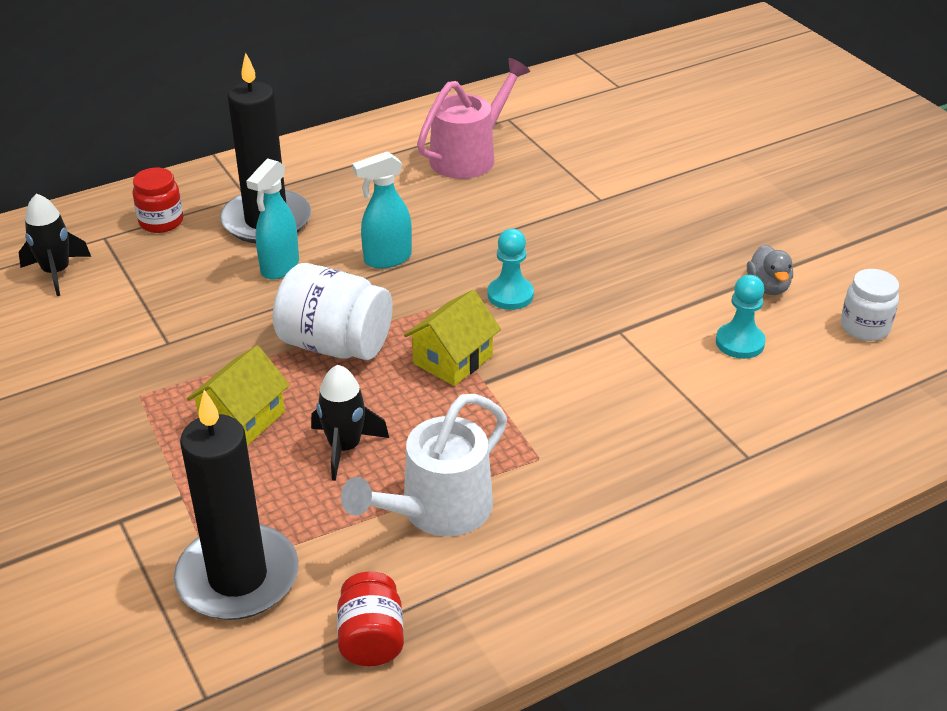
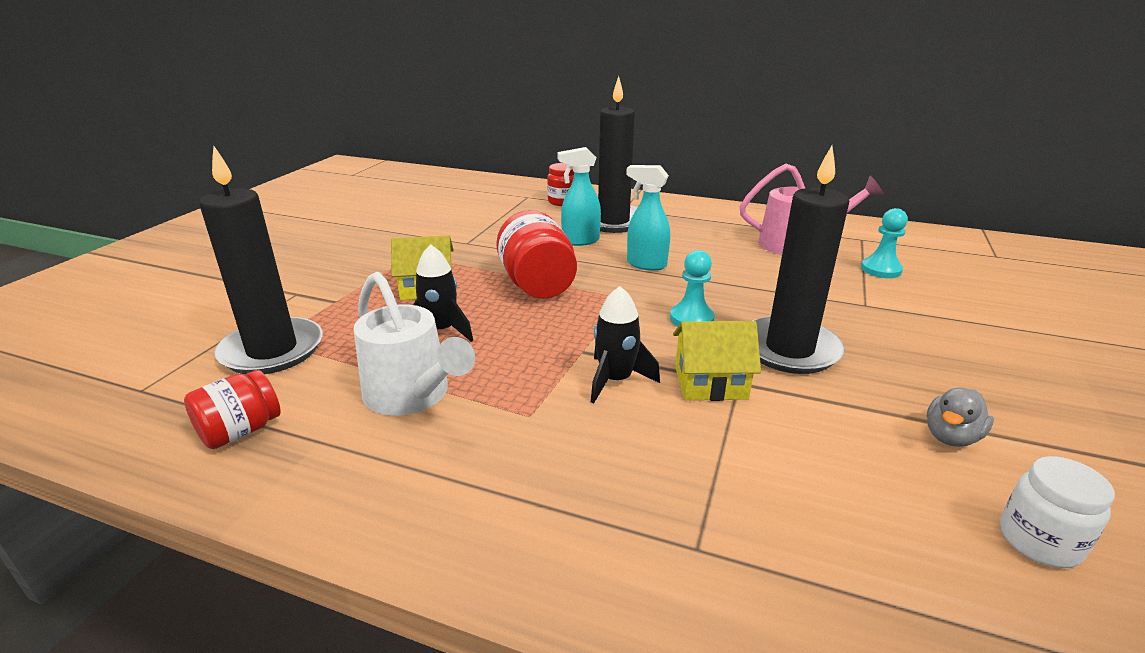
camera: 50 degrees right, 10 degrees down
(56, 272) = (482, 199): black rocket -> black rocket (615, 380)
(335, 345) = (537, 285): white jar -> red jar
(437, 511) = (413, 396): white watering can -> white watering can turned 135 degrees counterclockwise
(453, 359) = (586, 328): yellow house -> yellow house (710, 383)
(609, 278) = (789, 349): none -> black candle
(740, 342) = (845, 457): turquoise pawn -> turquoise pawn (881, 270)

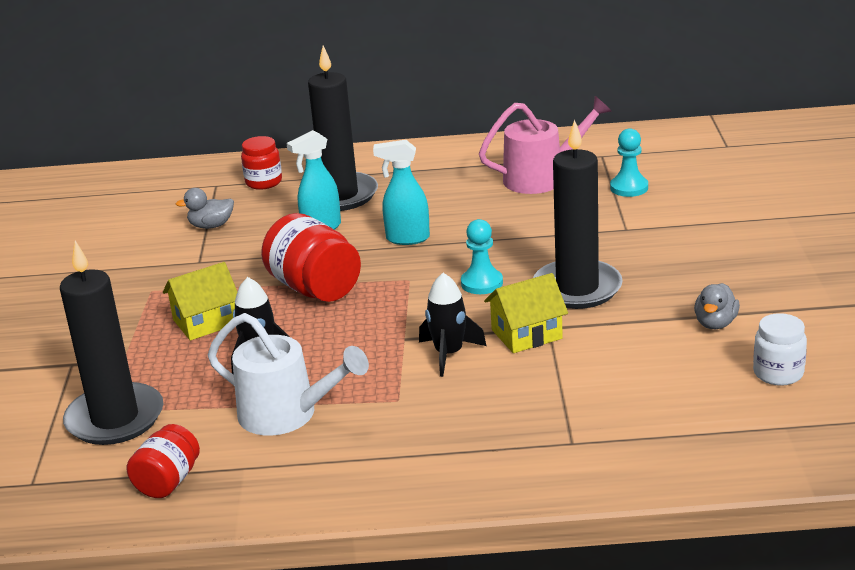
camera: 20 degrees left, 0 degrees up
(499, 221) = (211, 226): none -> grey duck

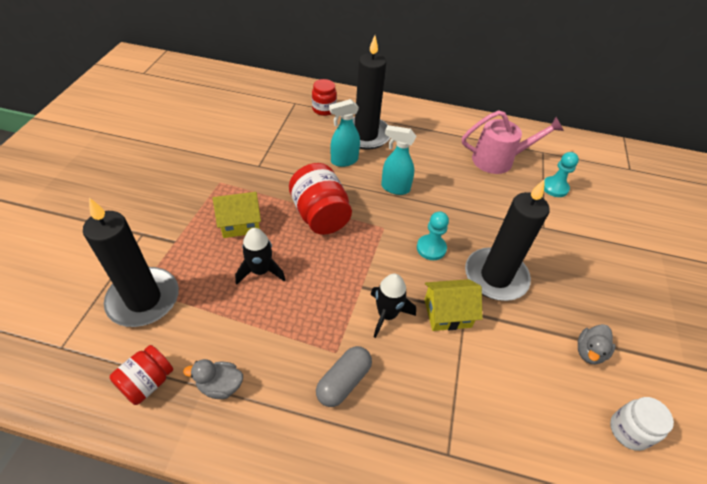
camera: 10 degrees right, 20 degrees up
(211, 226) = (278, 136): grey duck -> grey duck (220, 385)
(288, 415) = (256, 339): white watering can -> none
(419, 420) = (343, 382): none -> grey capsule

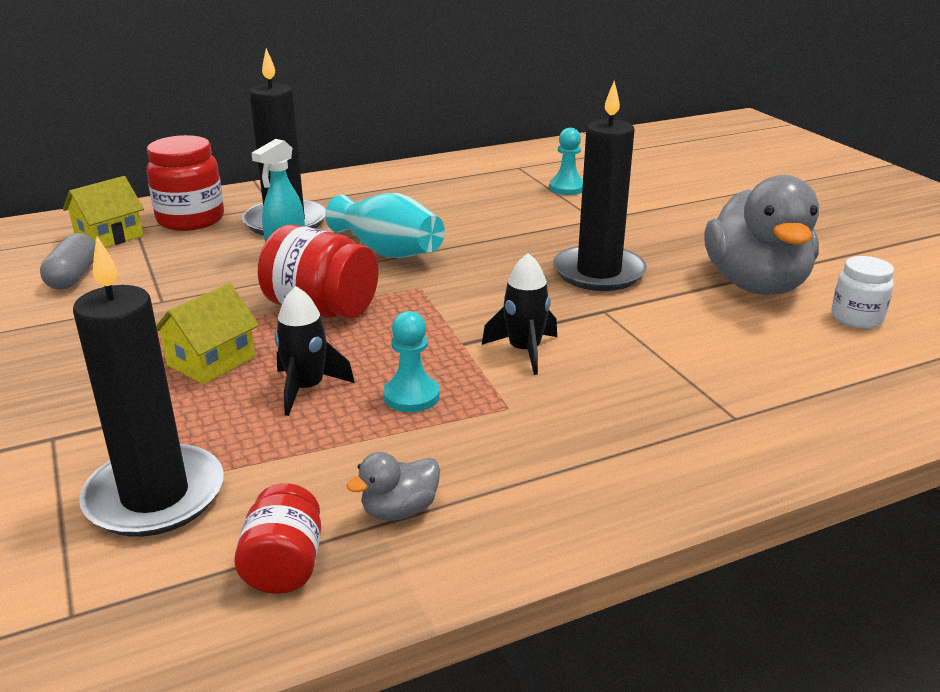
camera: 35 degrees left, 20 degrees down
(324, 109) = (191, 220): red jar -> red jar, size x1.63
(343, 382) = (551, 425): grey capsule -> grey capsule (73, 277)
(395, 188) = (388, 251): turquoise spray bottle -> turquoise vase
(431, 248) = (500, 280): turquoise pawn -> turquoise pawn (411, 396)
(447, 313) = (588, 320): yellow house -> yellow house (109, 237)
(499, 160) = (479, 188): pink watering can -> none
(589, 352) = (755, 284): grey duck -> grey duck, size x2.40

